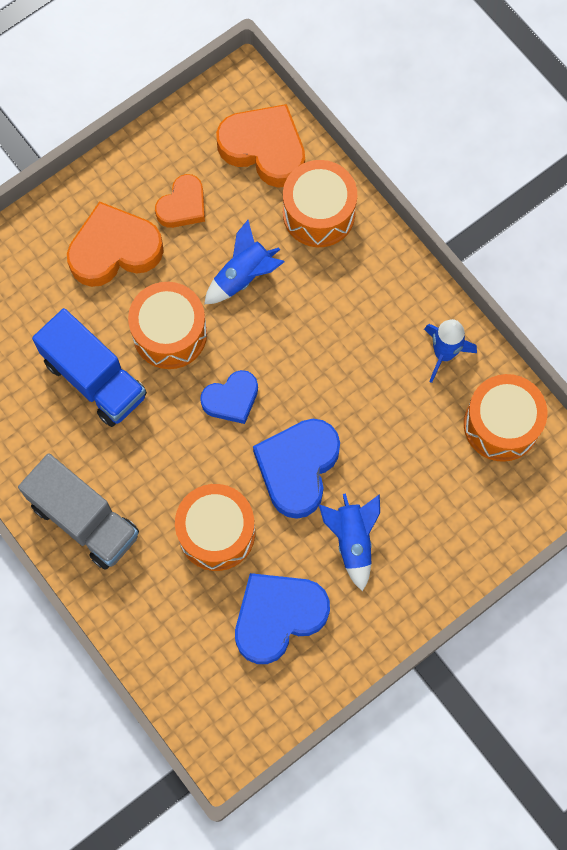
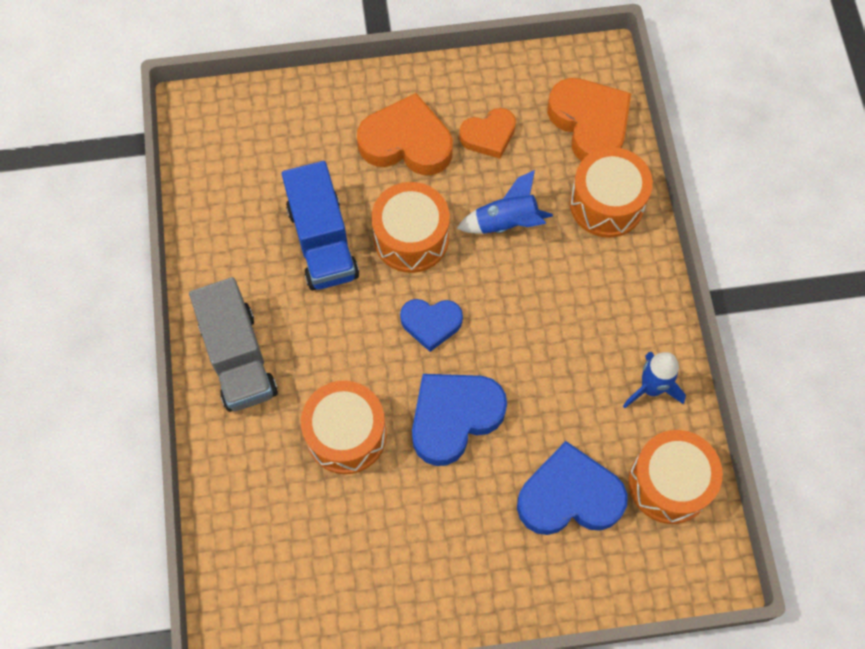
camera: 30 degrees right, 5 degrees down
(278, 617) = (355, 543): blue heart -> blue heart (569, 496)
(352, 540) = (465, 512): blue rocket -> none

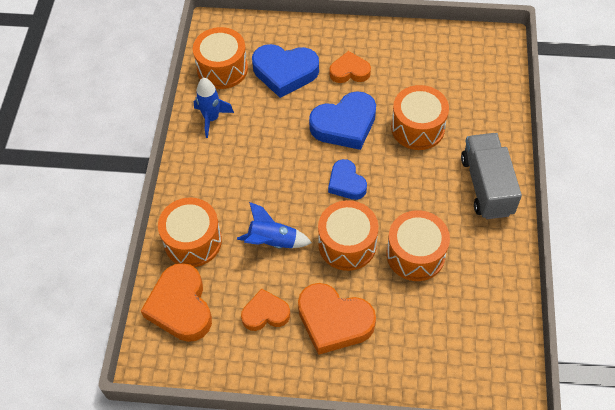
camera: 165 degrees left, 10 degrees down
(322, 242) = (415, 254): blue truck -> orange drum
(431, 324) = (346, 183): blue heart -> blue heart turned 135 degrees counterclockwise
(468, 520) = (349, 71): none -> orange heart

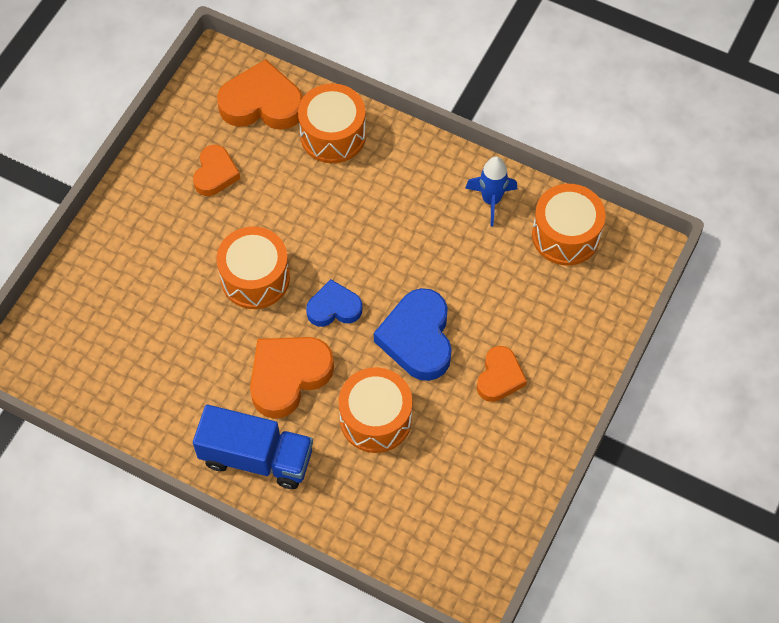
camera: 110 degrees right, 5 degrees up
(272, 241) = (295, 208): blue rocket -> none
(285, 72) = (530, 302): blue heart -> none
(334, 321) = (174, 231): orange heart -> orange heart (288, 376)
(415, 254) = (208, 340): orange drum -> none
(486, 186) = (256, 457): grey truck -> blue truck

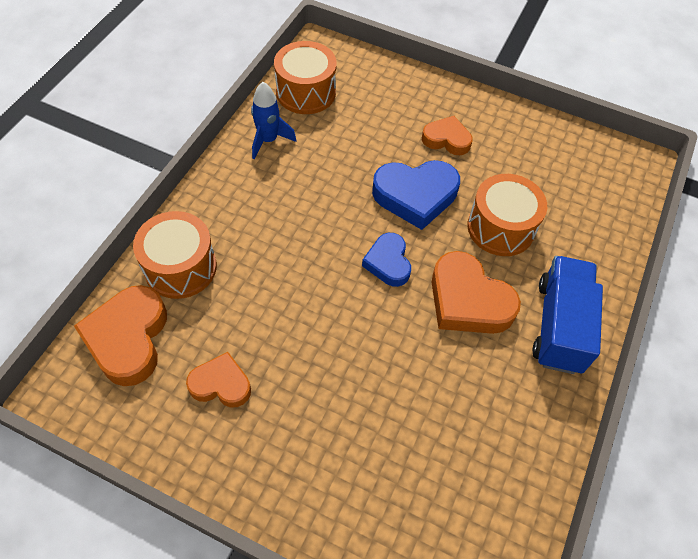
camera: 95 degrees left, 5 degrees down
(255, 278) = (357, 336): orange drum -> none

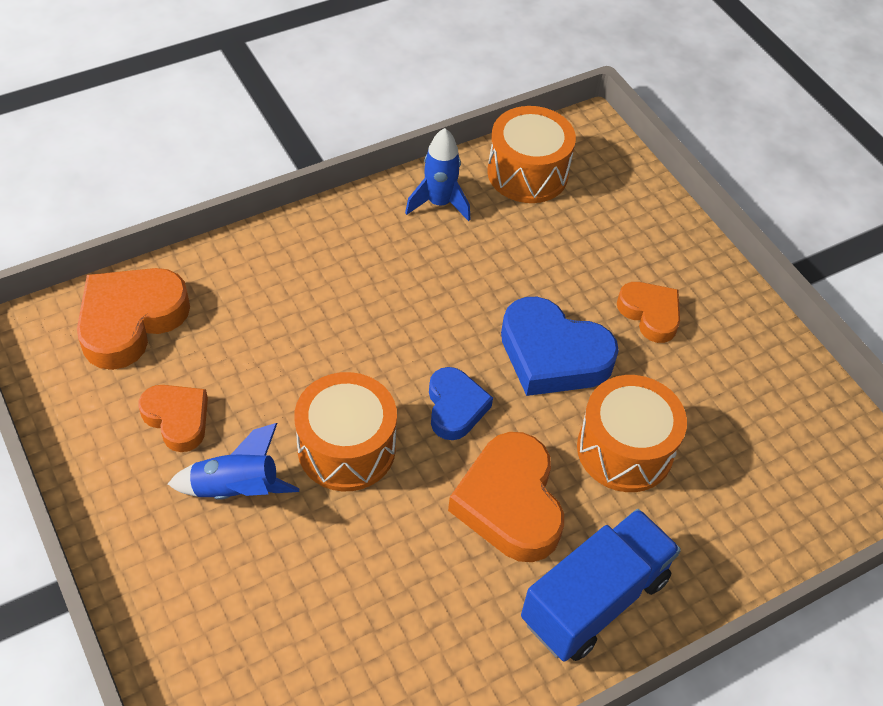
camera: 35 degrees right, 5 degrees down
(180, 267) = (236, 282): orange drum -> orange drum (346, 448)
(301, 404) = (236, 489): none -> blue rocket
(388, 263) = (455, 407): blue heart -> blue heart turned 150 degrees clockwise

